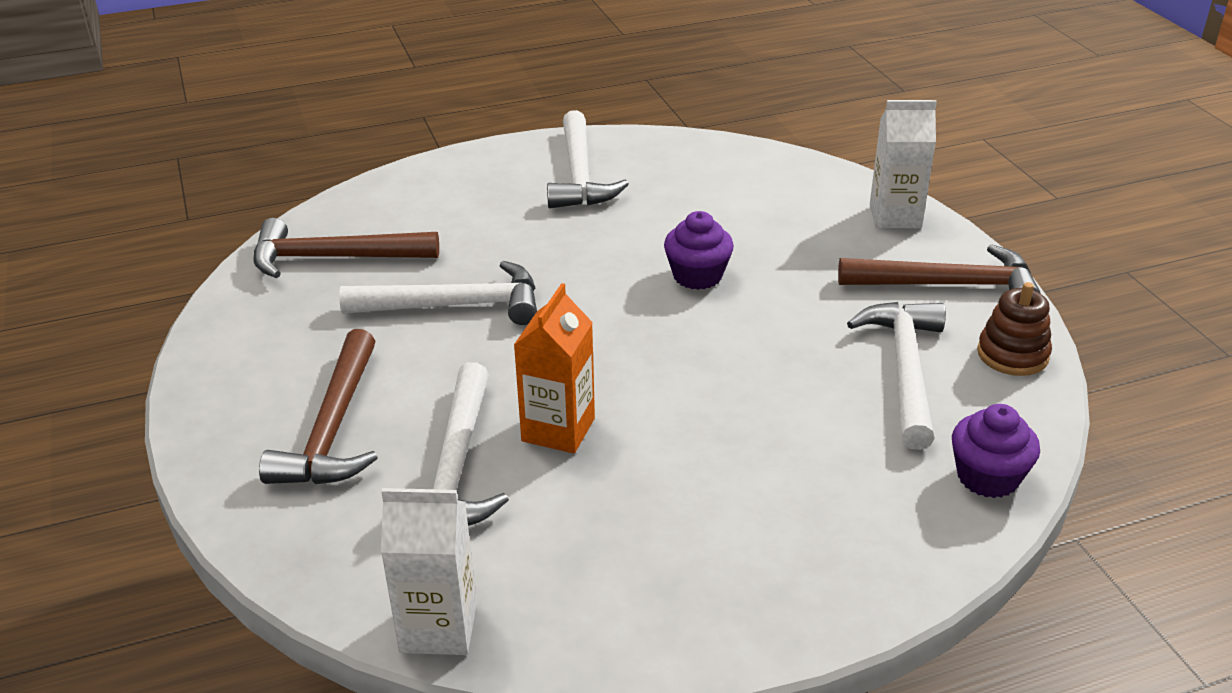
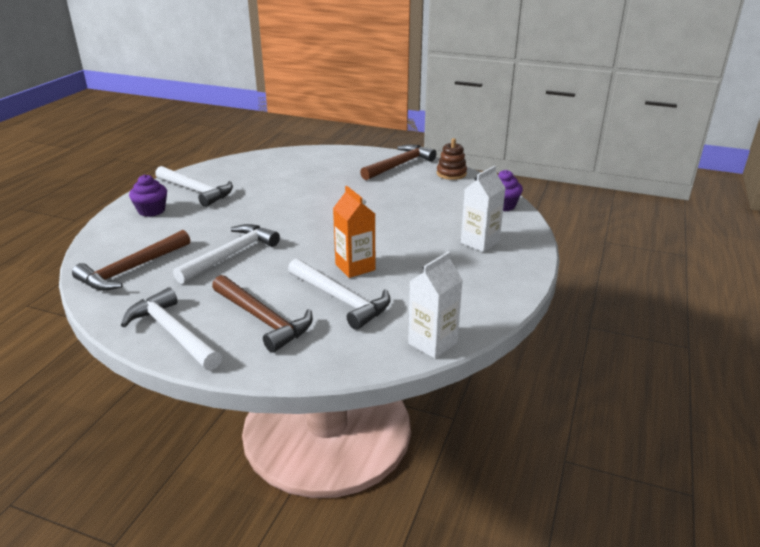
camera: 50 degrees left, 5 degrees down
(697, 276) = (312, 200): purple cupcake -> purple cupcake (151, 211)
(895, 216) = (346, 154): white carton -> white carton (480, 242)
(904, 370) = (430, 192): white hammer -> white hammer (172, 333)

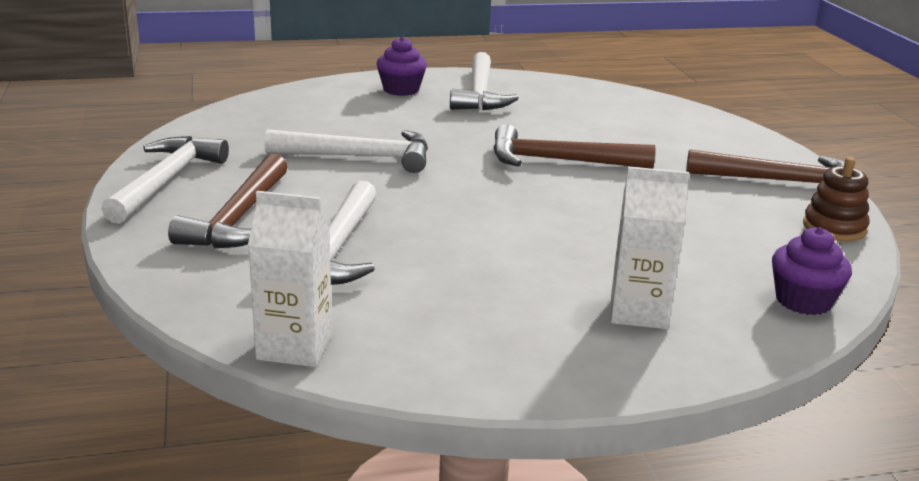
camera: 55 degrees right, 5 degrees down
(132, 269) = (268, 122): brown hammer -> brown hammer (559, 161)
(355, 267) = (428, 236): orange carton -> none

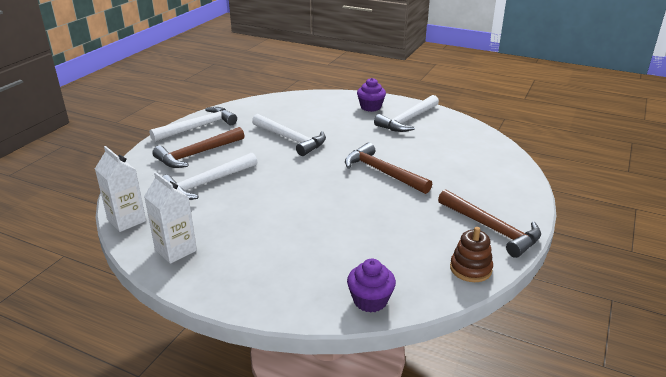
camera: 40 degrees right, 5 degrees up
(638, 312) = (278, 267): white carton -> white carton (175, 250)

